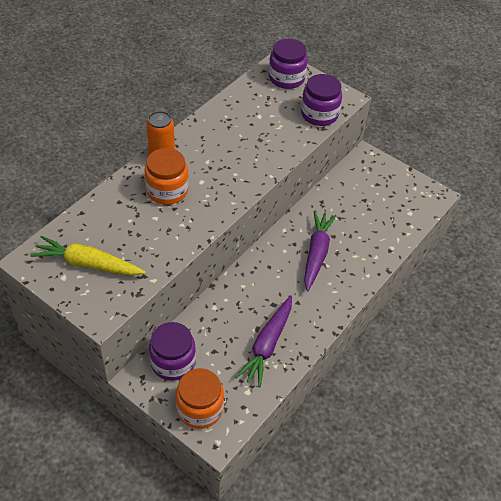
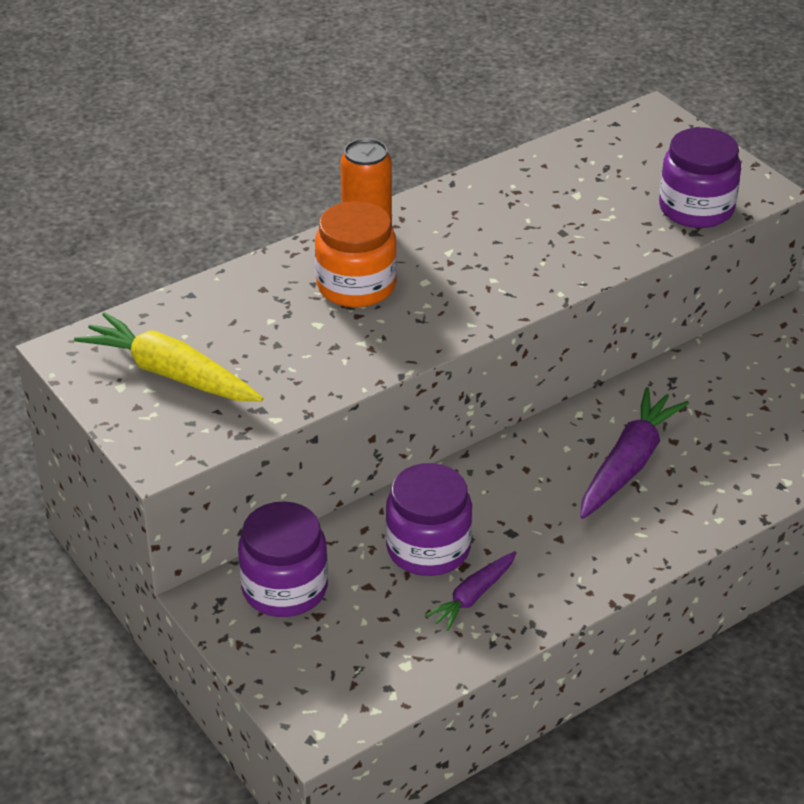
camera: 20 degrees right, 10 degrees down
(200, 408) = (305, 673): orange jar -> none
(267, 345) = (473, 596): purple carrot -> purple carrot, size x0.58
(286, 78) = (655, 141): purple jar -> purple jar (428, 548)

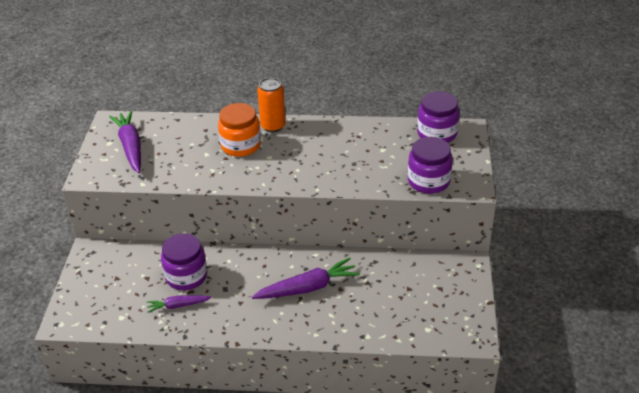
camera: 40 degrees right, 0 degrees up
(170, 374) = (131, 147): yellow carrot -> purple carrot
(284, 588) = (118, 260): purple jar -> purple jar (437, 133)

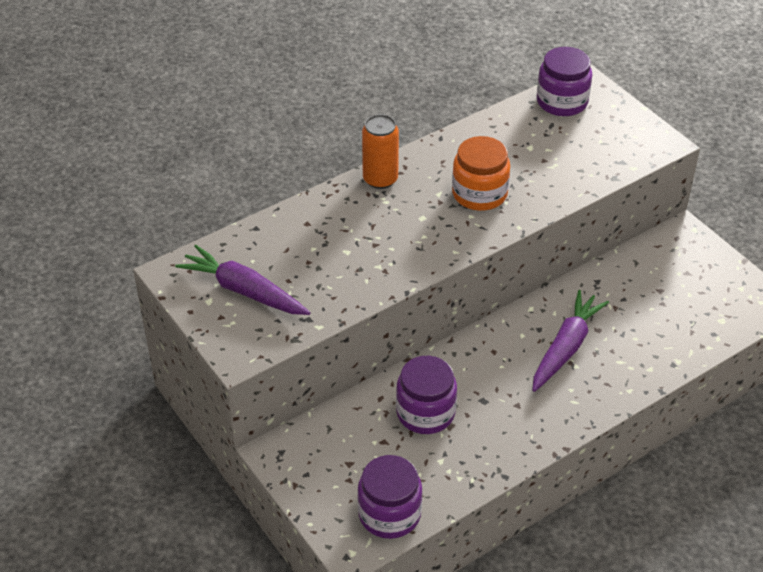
camera: 40 degrees left, 5 degrees up
(178, 306) = (457, 449): purple carrot -> none
(241, 145) = (373, 221): orange jar -> orange jar (479, 193)
(428, 181) = (616, 158): purple jar -> purple jar (389, 514)

